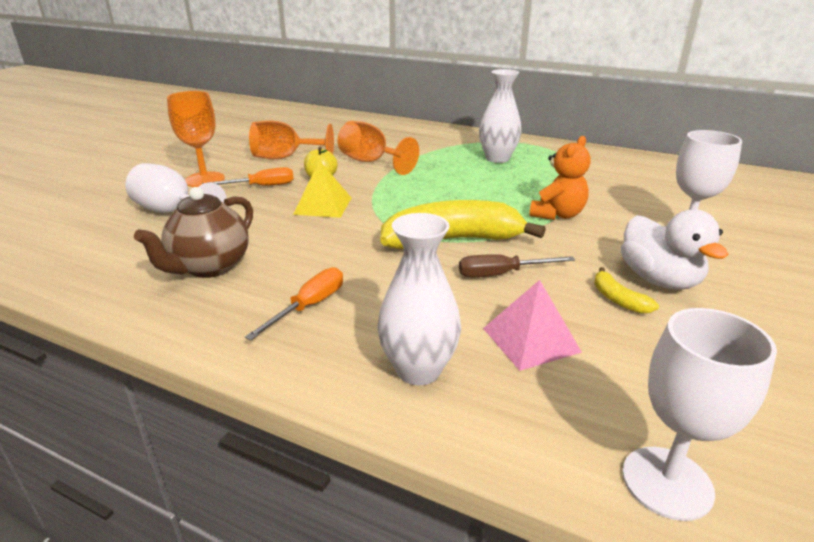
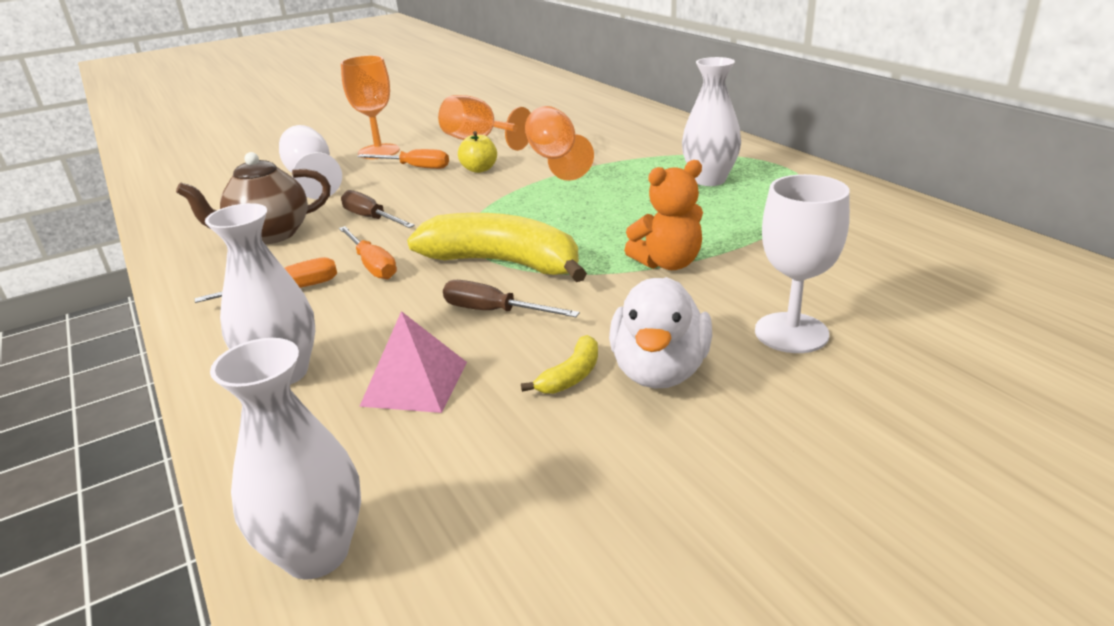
camera: 35 degrees right, 0 degrees up
(288, 232) = (371, 218): none -> brown screwdriver
(323, 206) = (438, 198): yellow pyramid -> none
(351, 267) = (372, 265): none -> orange screwdriver
(618, 299) = (571, 376): yellow banana -> yellow banana turned 150 degrees counterclockwise
(667, 482) = (316, 553): white goblet -> white vase

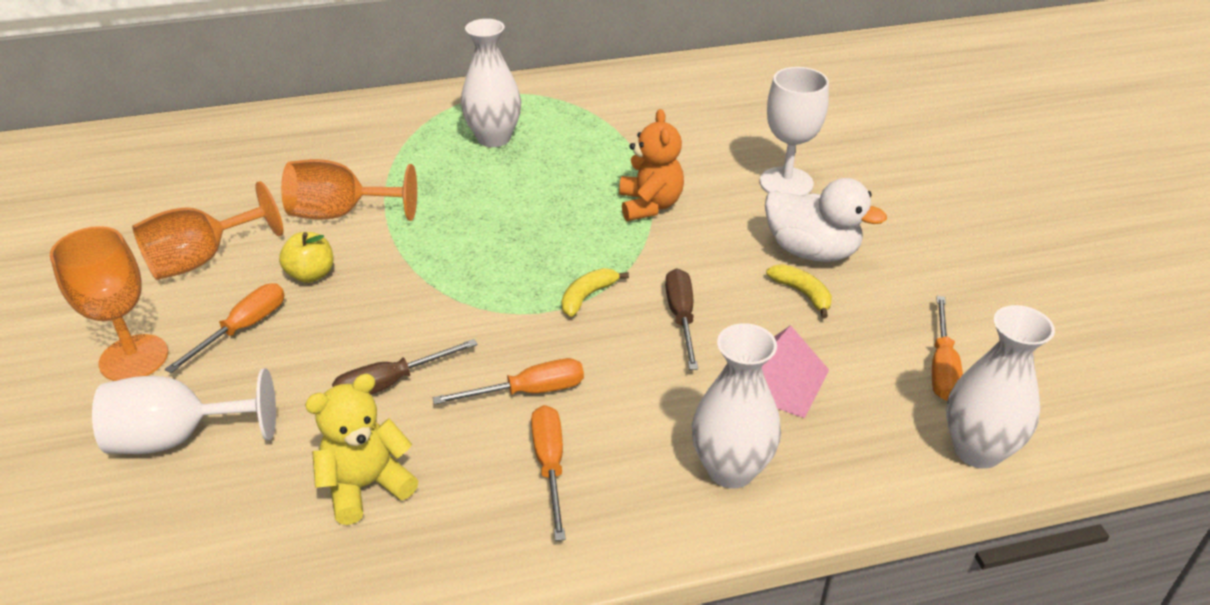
camera: 75 degrees left, 10 degrees up
(270, 235) = (366, 486): brown teapot -> yellow teddy bear
(474, 506) = (942, 367): none -> orange screwdriver
(494, 311) = (681, 317): brown screwdriver -> brown screwdriver turned 135 degrees clockwise
(503, 263) = (587, 296): yellow banana -> yellow banana, size x0.42

